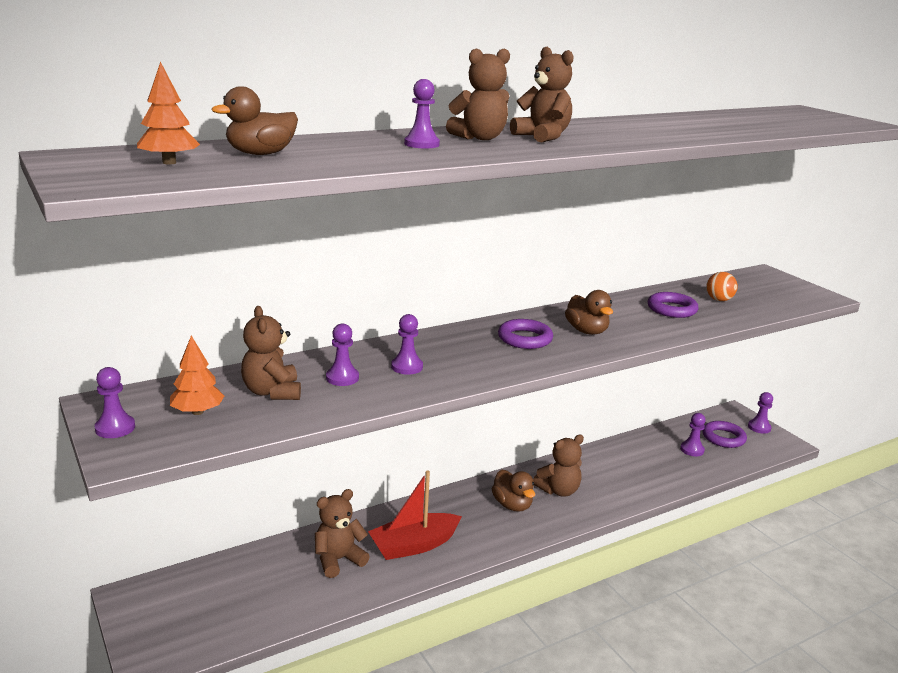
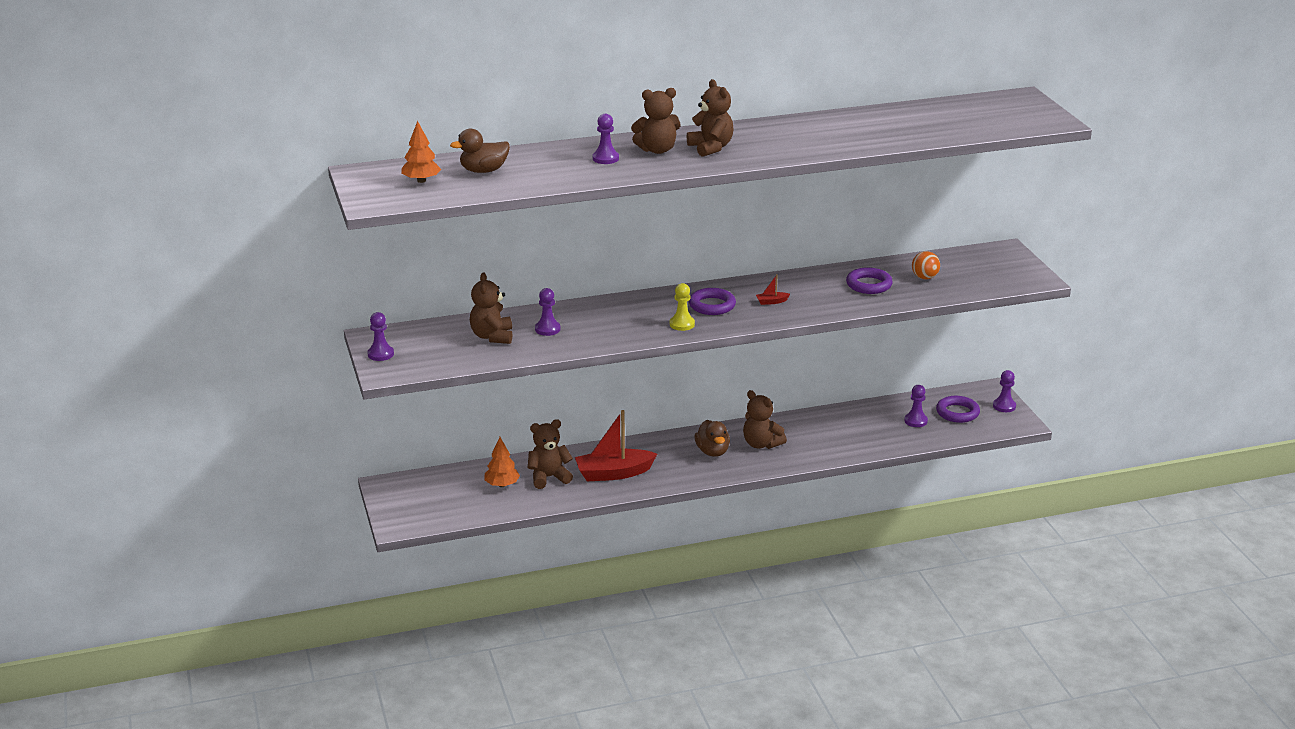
camera: 15 degrees right, 5 degrees up
(197, 412) = (437, 347): orange tree -> orange tree (502, 485)
(407, 367) = (601, 324): purple pawn -> none
(504, 361) = (682, 324): none -> yellow pawn
(558, 490) = (761, 444): brown teddy bear -> brown teddy bear turned 60 degrees clockwise
(586, 331) = (771, 302): brown duck -> red boat

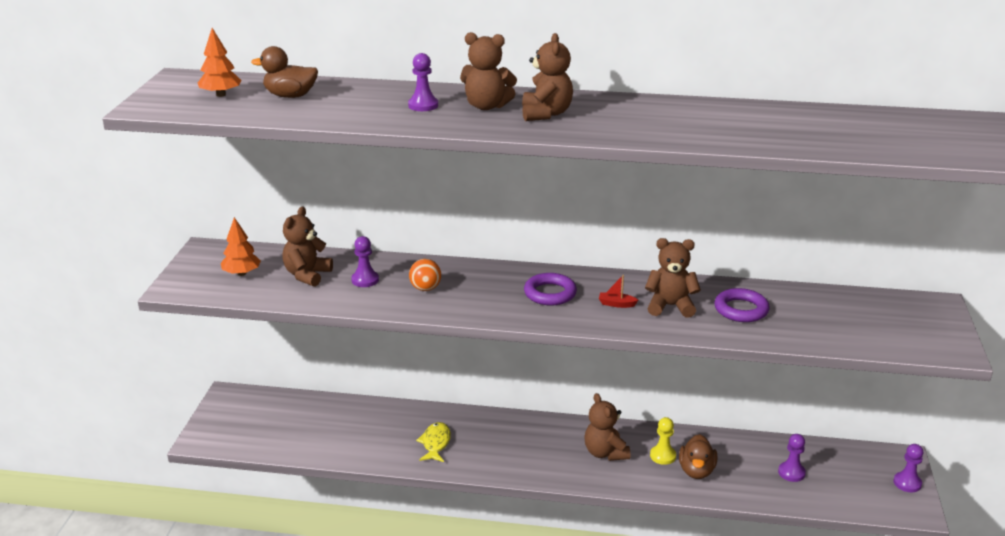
camera: 25 degrees right, 0 degrees up
(380, 354) = (192, 268): purple pawn -> none
(502, 485) = (325, 425): orange tree -> orange tree (241, 273)
(549, 477) = (373, 430): brown teddy bear -> brown teddy bear (670, 306)
(613, 473) = (435, 443): red boat -> yellow fish
(682, 324) = (500, 307): yellow pawn -> yellow pawn (663, 456)
(712, 452) = (549, 447): brown duck -> brown duck (696, 471)
(924, 277) = (813, 316): orange ball -> orange ball (425, 288)
(957, 413) = (846, 476): purple ring -> none

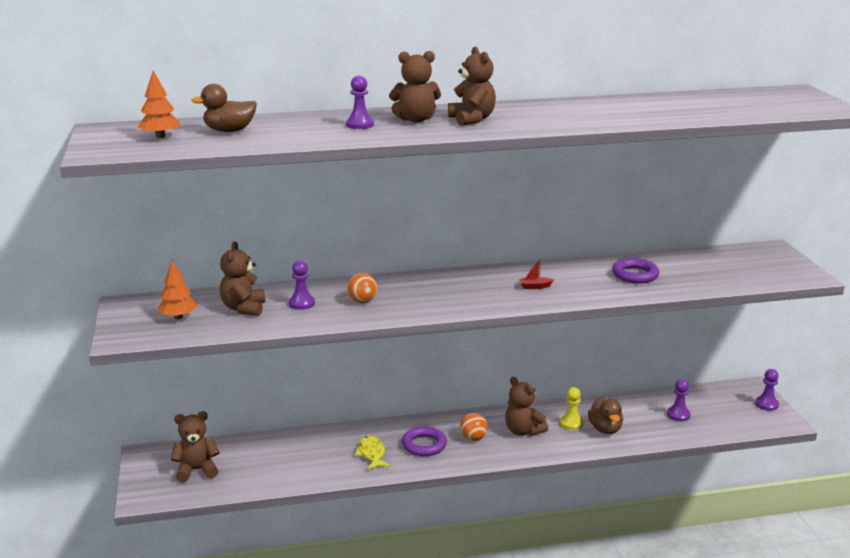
camera: 20 degrees left, 5 degrees down
(547, 449) = (473, 438): none -> orange ball
(550, 293) = (473, 288): purple ring -> purple ring (424, 445)
(670, 306) = (578, 281): brown teddy bear -> brown teddy bear (196, 470)

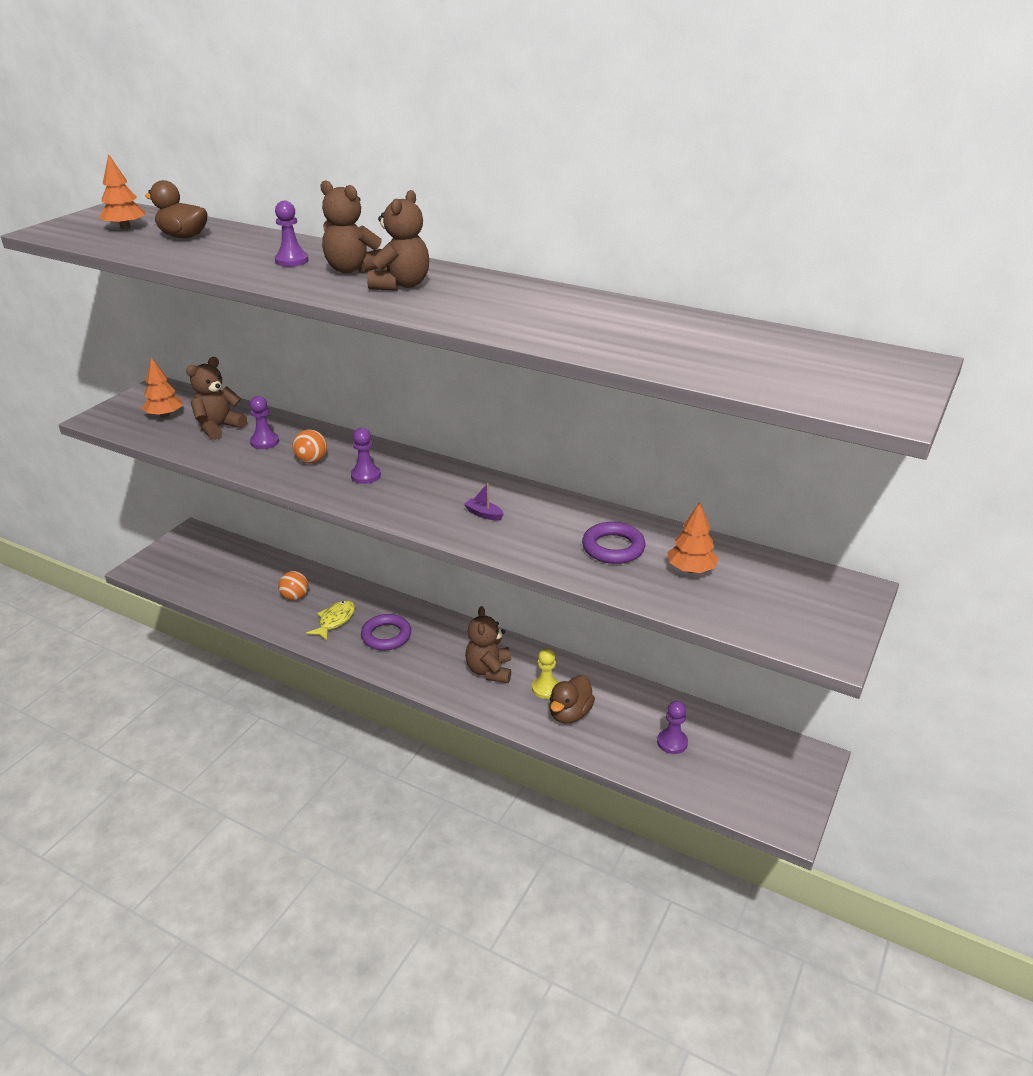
camera: 40 degrees right, 10 degrees up
(196, 470) = (201, 565): brown teddy bear -> none
(473, 438) = (435, 653): orange ball -> orange ball (295, 597)
(534, 287) = (484, 514): red boat -> purple boat
(690, 269) = (691, 569): none -> orange tree
(766, 404) = (799, 789): purple pawn -> purple pawn (366, 476)

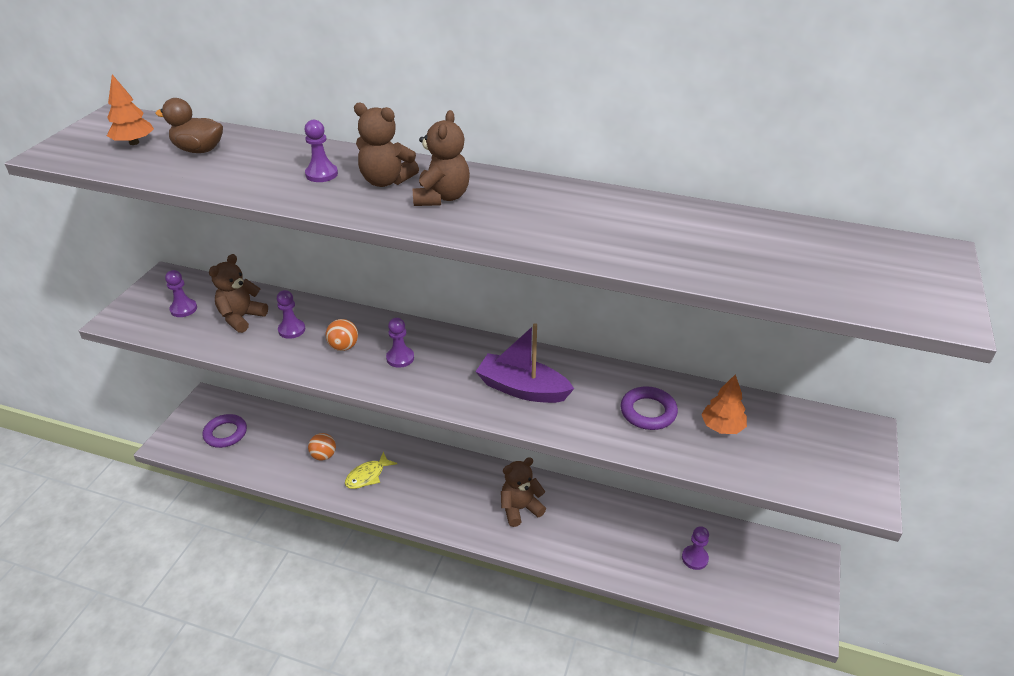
camera: 10 degrees left, 5 degrees up
(165, 415) = (183, 309): orange tree -> purple pawn
(335, 620) = (367, 476): yellow fish -> yellow fish turned 150 degrees counterclockwise
(386, 636) = (418, 485): purple ring -> purple ring (225, 433)
(484, 514) = (522, 389): purple boat -> purple boat, size x2.45
(489, 670) = (520, 508): brown teddy bear -> brown teddy bear turned 75 degrees clockwise
(546, 688) = (574, 520): yellow pawn -> none
(570, 714) = (601, 542): brown duck -> none

